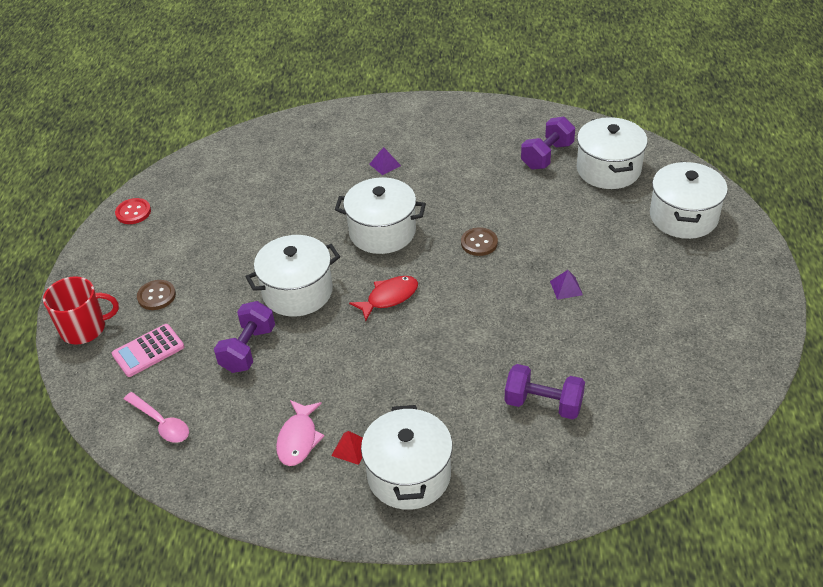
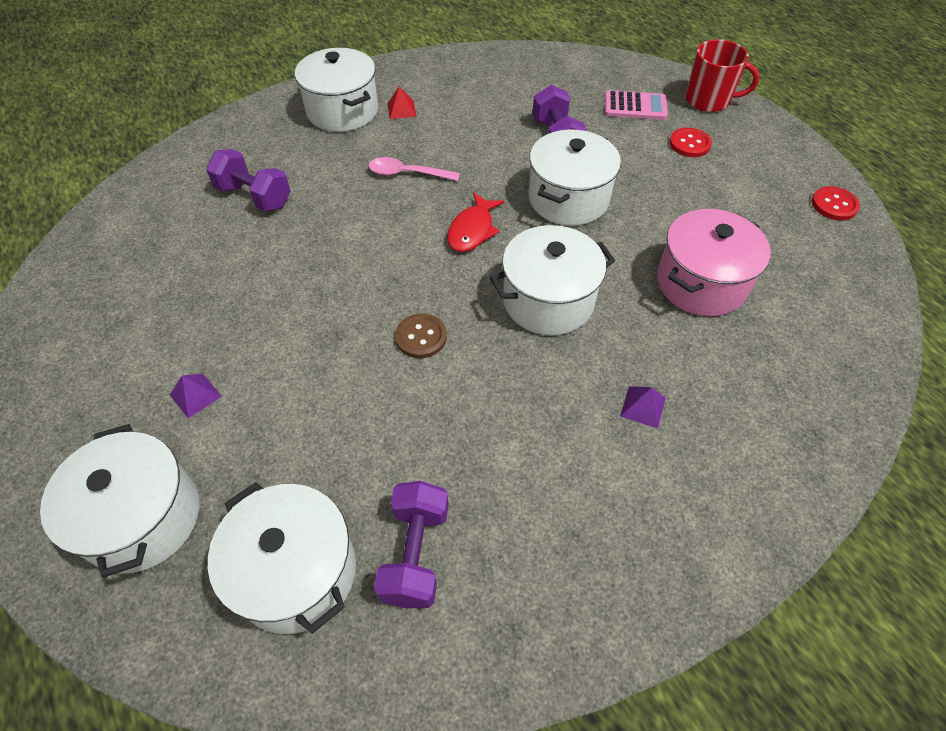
camera: 145 degrees right, 10 degrees up
(84, 328) = (708, 100): red mug -> red mug turned 120 degrees counterclockwise
(148, 351) = (635, 106): pink calculator -> pink calculator turned 75 degrees clockwise
(156, 296) = (689, 144): brown button -> red button
(161, 423) = (561, 73): pink spoon -> pink spoon (407, 173)
(280, 204) = (701, 283): none -> pink pot
(298, 439) = (448, 100): pink fish -> none
(543, 404) = (254, 196): purple dumbbell -> purple dumbbell turned 45 degrees clockwise
(566, 288) = (281, 322): purple pyramid -> purple pyramid (195, 395)

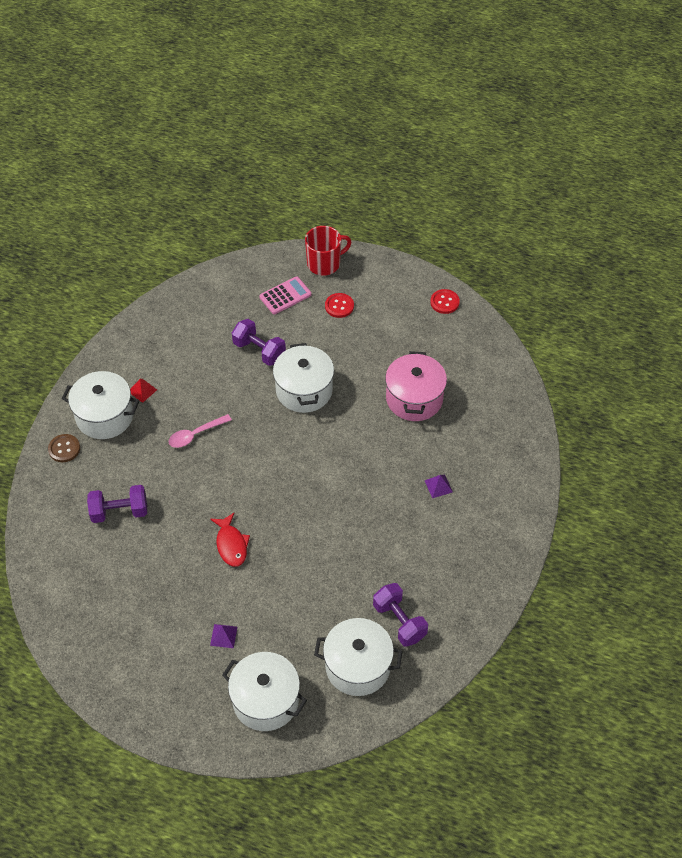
camera: 40 degrees left, 0 degrees up
(421, 337) = (304, 526): brown button -> brown button (64, 449)
(472, 230) = (270, 446): red fish -> red fish (231, 544)
(548, 300) = (348, 461): white pot -> none

